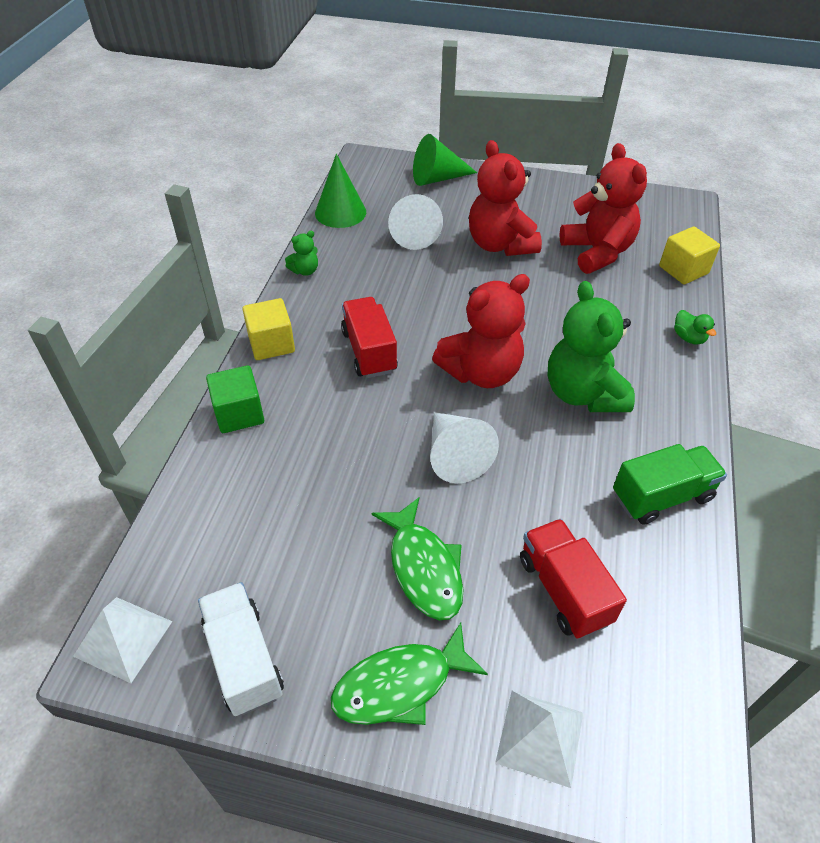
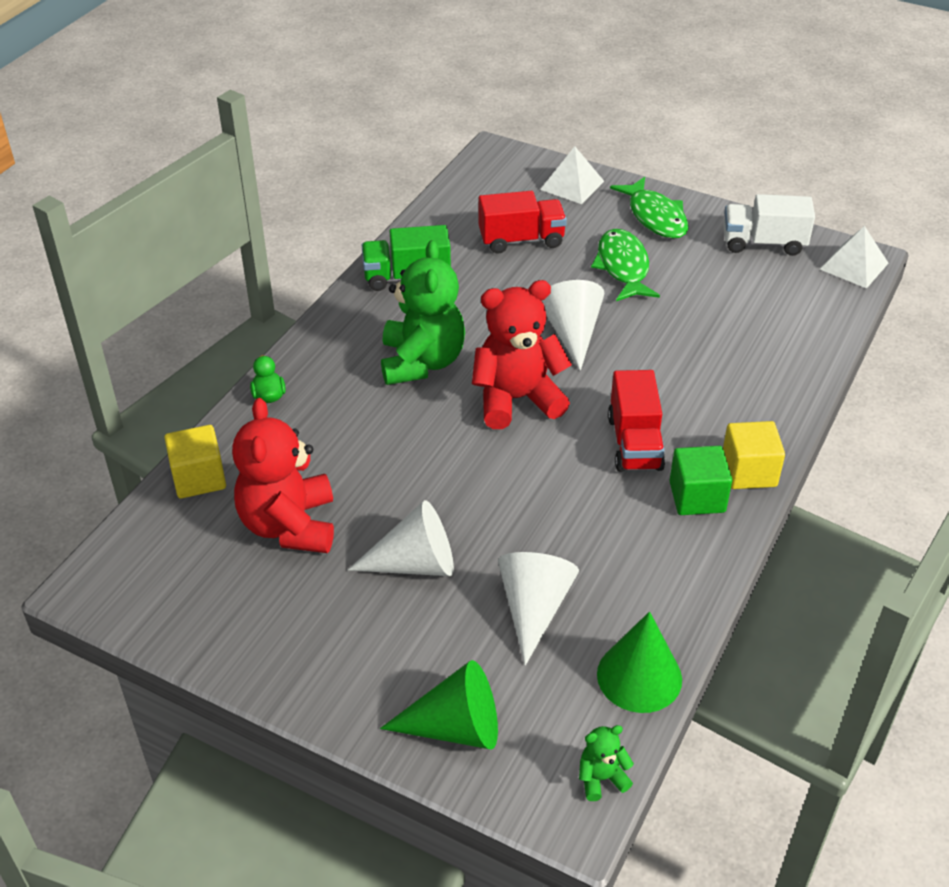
camera: 165 degrees left, 5 degrees down
(239, 413) = (781, 402): green cube -> green cube (697, 497)
(244, 659) = (763, 243): white truck -> white truck turned 105 degrees clockwise
(305, 271) = (703, 570): green teddy bear -> green teddy bear (601, 778)
(400, 684) = (655, 217): green fish -> green fish turned 75 degrees clockwise
(500, 244) = (415, 564): red teddy bear -> white cone
(563, 590) = (521, 240): red truck -> red truck turned 90 degrees counterclockwise

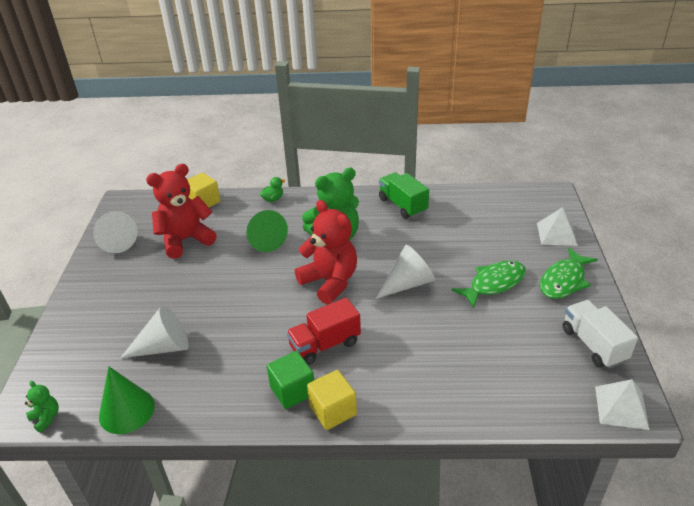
camera: 65 degrees right, 5 degrees down
(415, 564) = (178, 291): white cone -> white cone (116, 241)
(455, 727) = (69, 346): green cone -> green cone (264, 239)
(521, 240) = (478, 233): red truck -> none

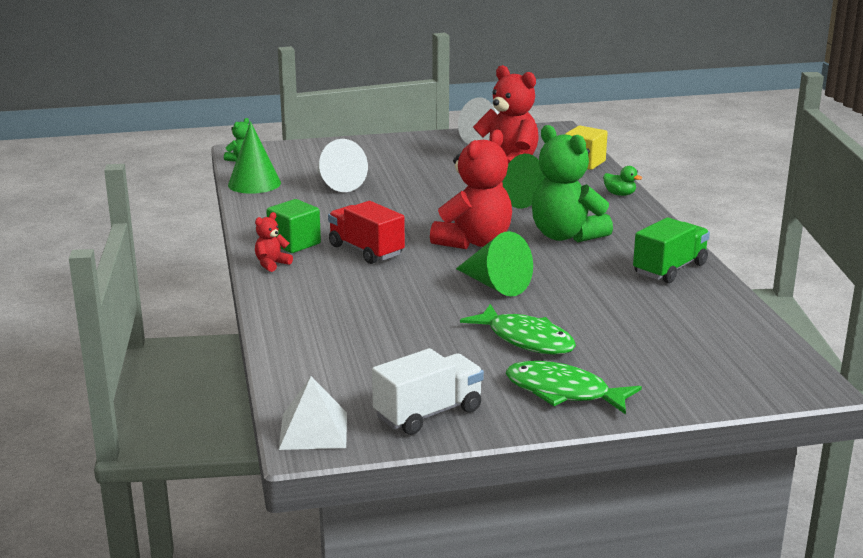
camera: 75 degrees right, 15 degrees down
(333, 410) = (271, 264): yellow cube -> red teddy bear
(408, 283) = (495, 285): white cone -> green cone
(556, 234) = (685, 387): white pyramid -> none

